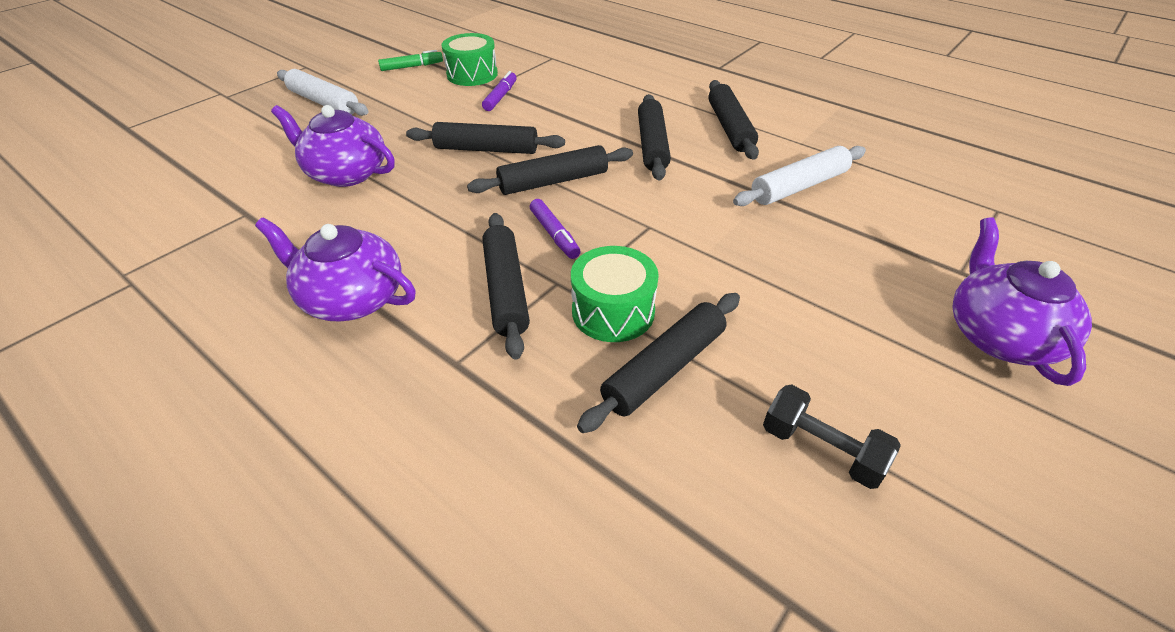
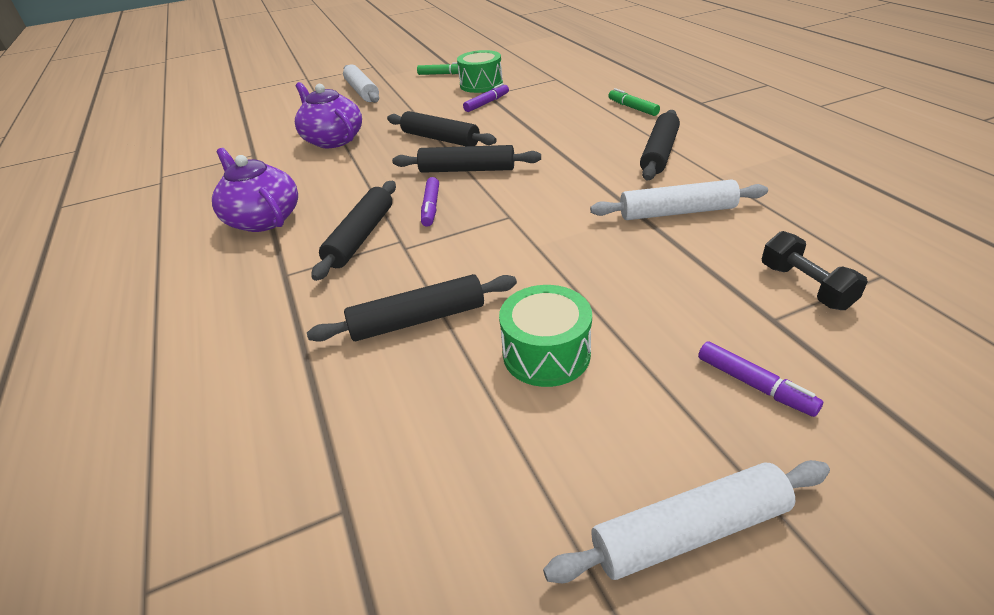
camera: 30 degrees right, 5 degrees down
(613, 311) = (420, 270): green drum -> green drum (546, 354)
(652, 145) = (574, 156): black rolling pin -> none
(661, 82) = (632, 108): none -> green marker
(821, 449) = (480, 416): black dumbbell -> black dumbbell (805, 286)
(999, 336) = (754, 385): purple teapot -> purple marker
(1069, 483) = (689, 531): none -> white rolling pin

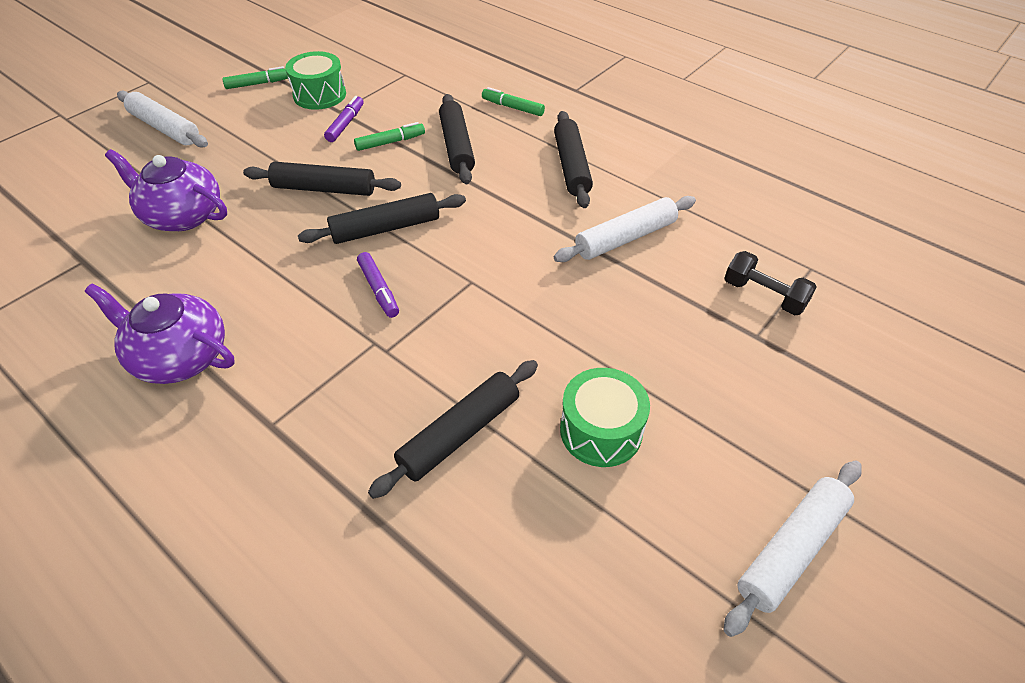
camera: 30 degrees left, 10 degrees up
(360, 237) = (325, 350): black rolling pin -> black rolling pin (456, 146)
(512, 118) = (390, 142): none -> green marker
(754, 385) = (773, 405): purple marker -> none

